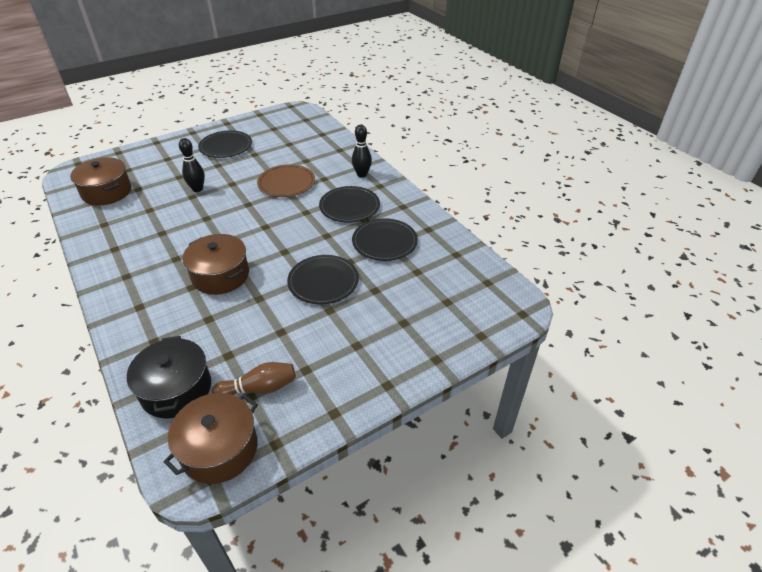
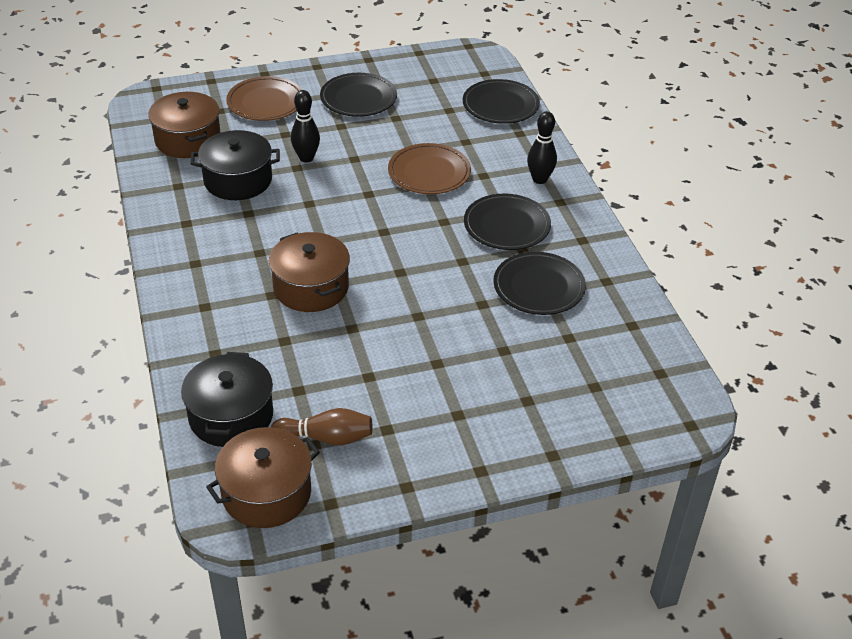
camera: 15 degrees right, 0 degrees up
(149, 212) = (238, 180): none -> black pot
(160, 159) = (265, 102): none -> brown plate
(323, 282) = (440, 324): black plate -> black plate (500, 105)

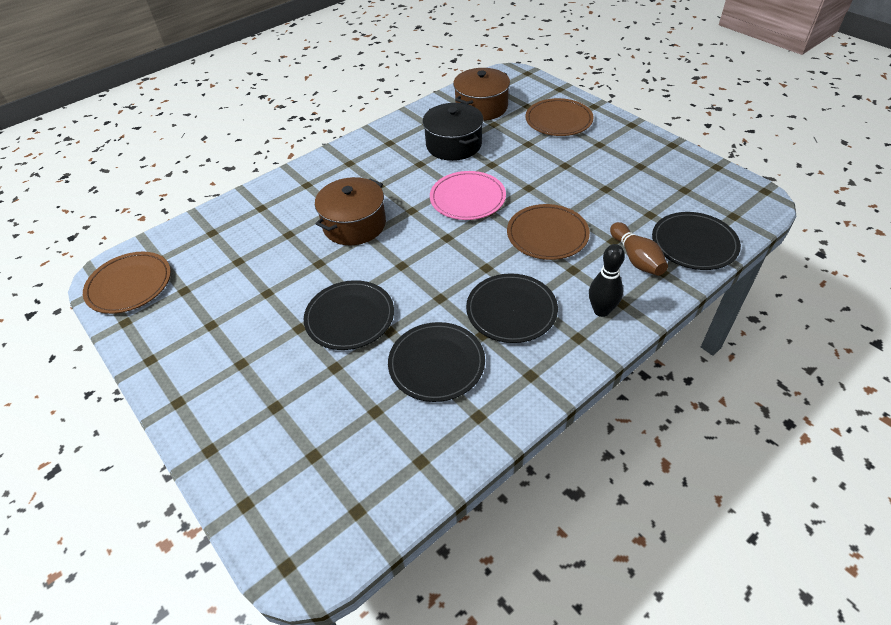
camera: 70 degrees right, 5 degrees up
(231, 416) = (201, 239): black pot -> none
(266, 493) = (129, 285): brown pot -> brown plate
(306, 158) = (507, 164): black bowling pin -> none
(326, 438) = (192, 294): brown bowling pin -> brown bowling pin (636, 258)
(336, 200) = (467, 198): none -> pink plate
(358, 98) = (612, 160): black plate -> black plate (350, 317)

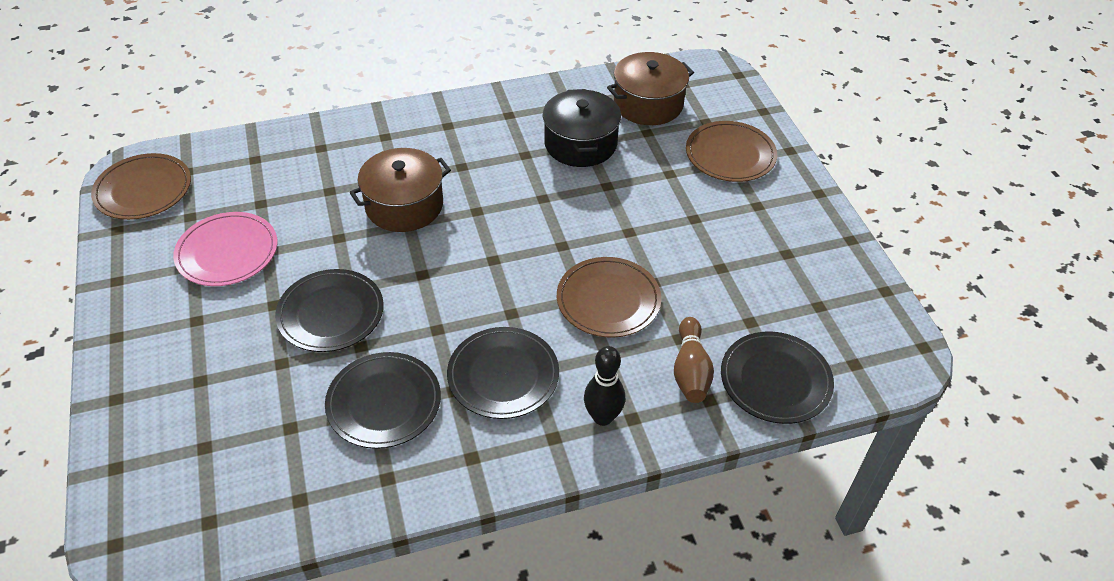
camera: 20 degrees right, 0 degrees up
(467, 198) = (549, 219): pink plate -> pink plate (227, 252)

